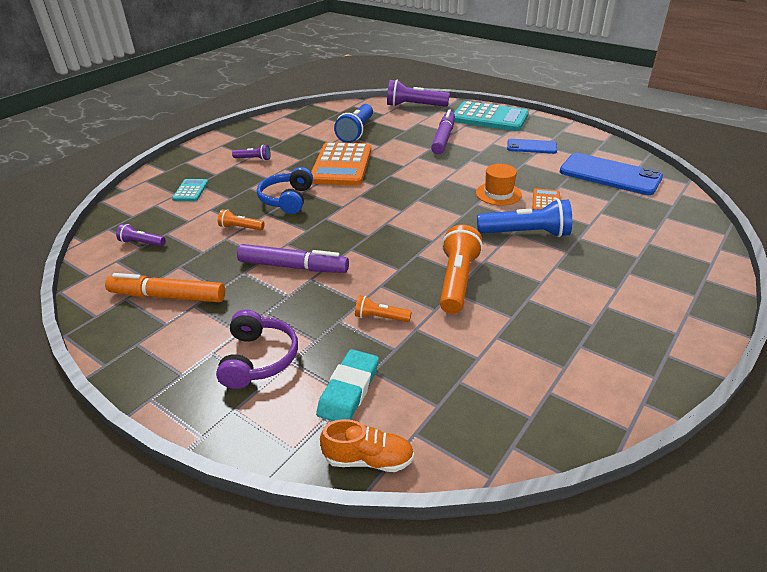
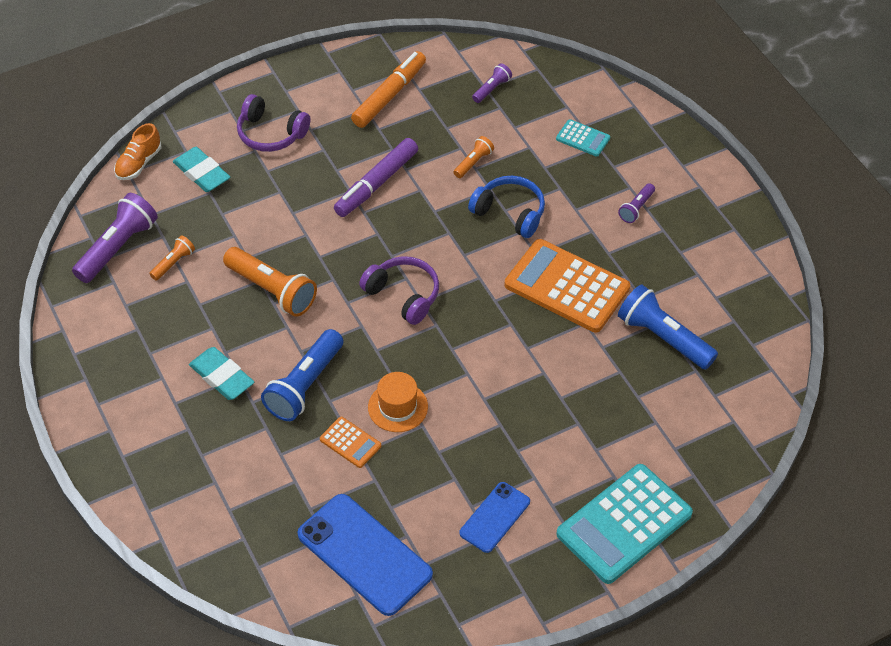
camera: 115 degrees right, 15 degrees up
(380, 317) = (263, 218): orange flashlight -> orange flashlight (174, 263)
(403, 219) = (403, 295): none -> purple headphones
(414, 106) = (727, 448): purple flashlight -> purple flashlight (118, 247)
(443, 138) = (584, 428): purple marker -> none
(565, 274) = (222, 377): none -> turquoise eraser
(609, 175) = (364, 554): blue phone -> blue phone turned 75 degrees clockwise

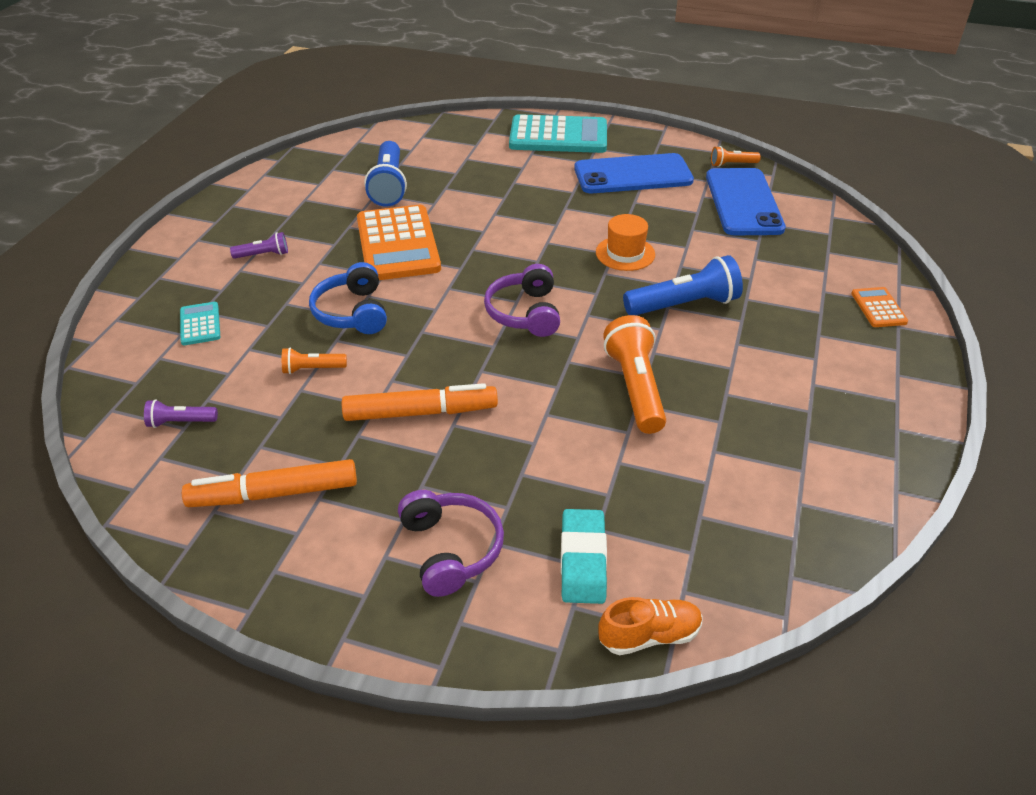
camera: 135 degrees left, 10 degrees down
(118, 247) = (764, 539): purple flashlight -> none
(174, 263) = (712, 478): orange flashlight -> orange flashlight (732, 164)
(222, 377) = (753, 351): turquoise eraser -> none
(350, 442) = (687, 255): orange calculator -> orange calculator (878, 308)
(376, 184) = (421, 412): purple marker -> orange marker
(495, 517) = (633, 175): blue phone -> blue phone, size x1.75

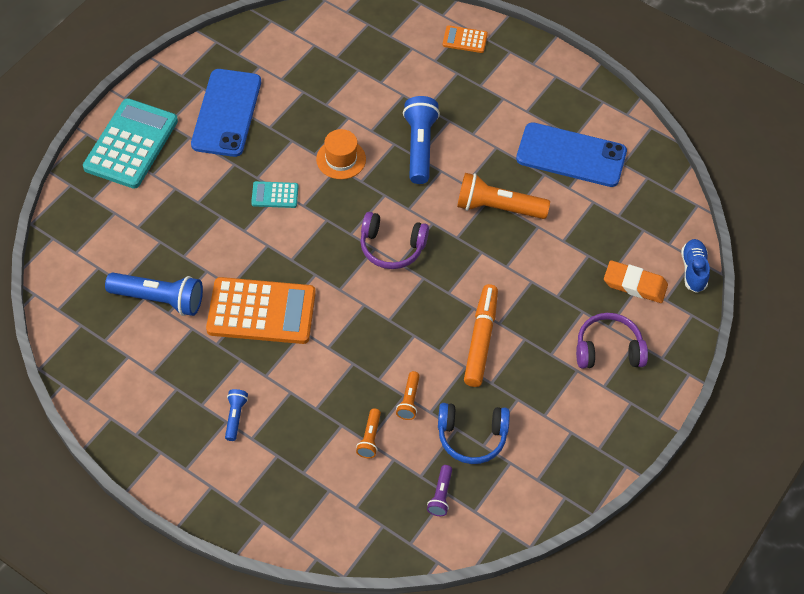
camera: 75 degrees left, 15 degrees up
(200, 324) = (321, 475): turquoise calculator -> turquoise calculator (275, 195)
(263, 255) = (235, 417): purple flashlight -> blue flashlight
(274, 493) = (532, 441): orange marker -> none
(353, 312) = (347, 362): blue headphones -> blue headphones (472, 437)
(583, 560) = (635, 284): turquoise eraser -> orange eraser
(649, 635) = (693, 270): orange shoe -> blue shoe
(732, 164) = (242, 40): orange flashlight -> orange flashlight (370, 438)
(743, 202) = (303, 57): blue phone -> blue phone (571, 155)

